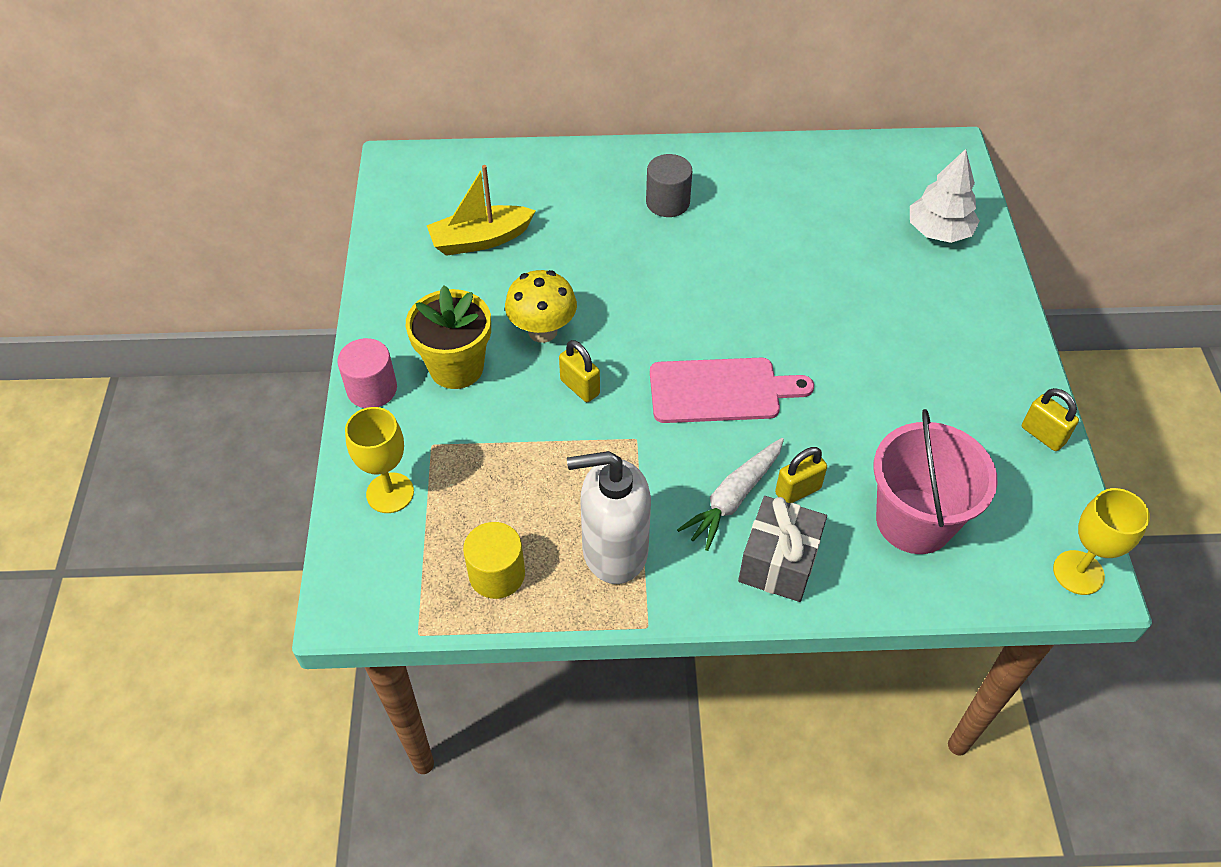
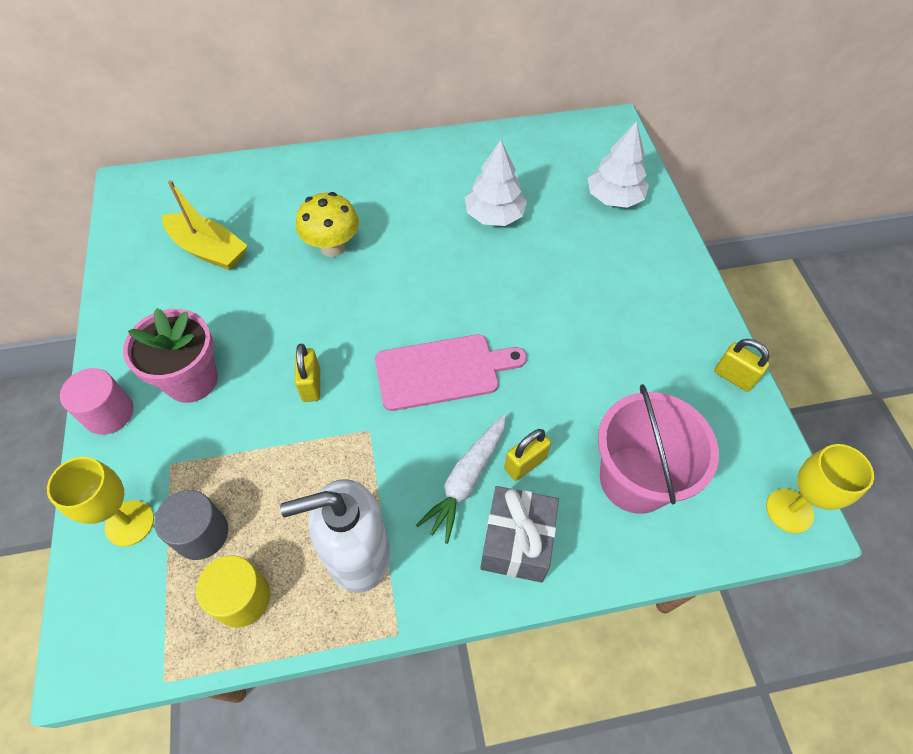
camera: 10 degrees left, 5 degrees up
(456, 368) = (191, 380): yellow flower pot -> pink flower pot
(480, 240) = (209, 250): yellow boat -> yellow boat turned 120 degrees counterclockwise
(542, 331) = (272, 333): yellow mushroom -> yellow mushroom (332, 247)
(580, 387) = (311, 385): yellow padlock -> yellow padlock turned 45 degrees clockwise
(667, 202) = (377, 196): grey cylinder -> grey cylinder (201, 533)
(798, 236) = (494, 215): none -> white tree

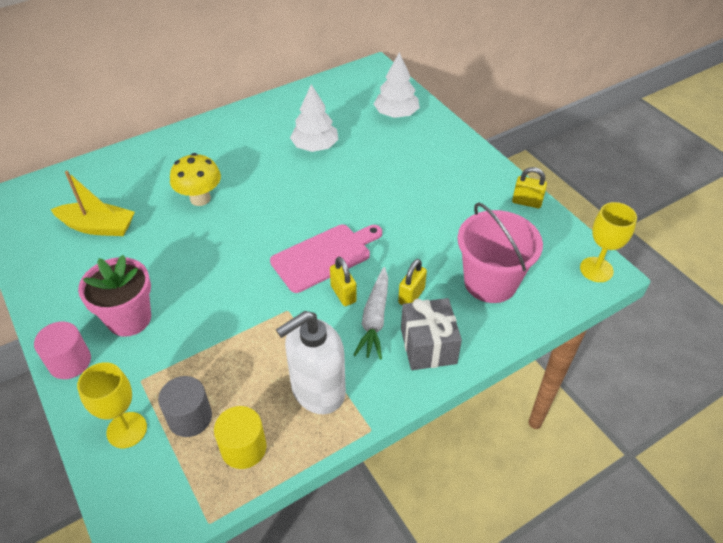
camera: 20 degrees left, 10 degrees down
(311, 385) = (228, 294): yellow padlock -> yellow padlock (343, 294)

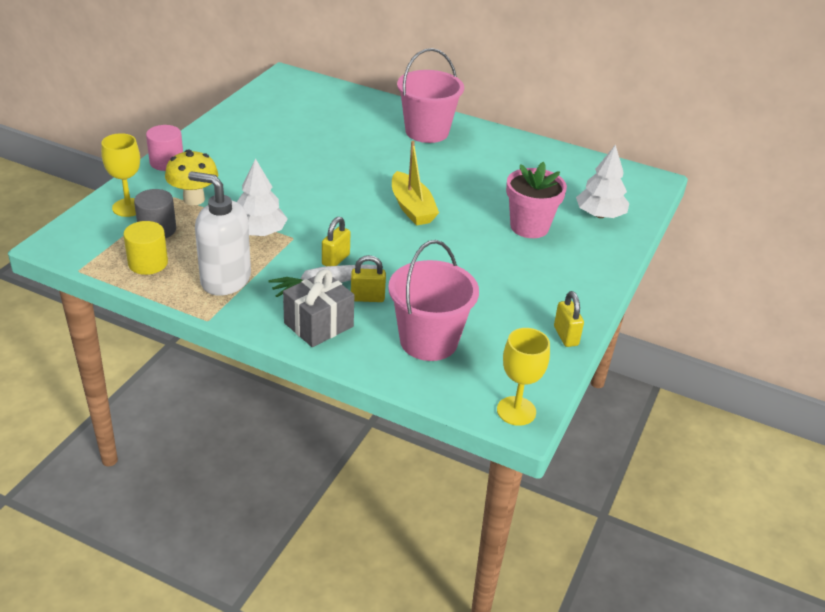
camera: 55 degrees right, 10 degrees down
(98, 227) = (297, 122): yellow boat -> yellow boat (412, 208)
(129, 319) = (223, 170): pink flower pot -> pink flower pot (529, 227)
(200, 150) = (427, 131): none -> pink bucket
(200, 199) = (371, 153): yellow mushroom -> yellow mushroom (194, 199)
(315, 146) = (498, 185): white tree -> white tree (259, 232)
(324, 256) = (369, 236): pink cutting board -> none

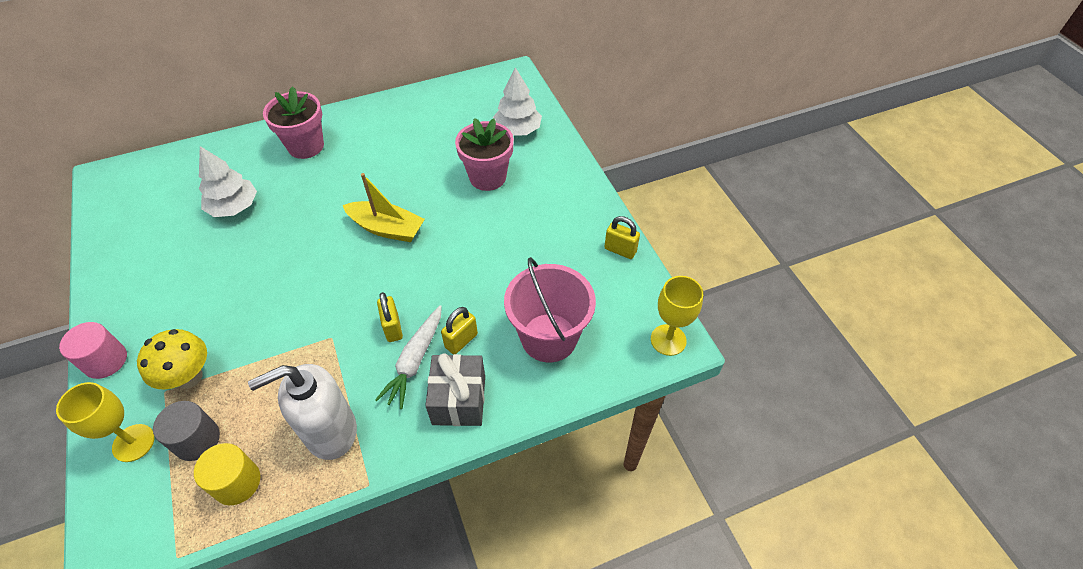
camera: 45 degrees left, 15 degrees up
(259, 232) = (296, 358): white tree -> white tree (234, 207)
(427, 131) = (306, 146): pink bucket -> pink flower pot

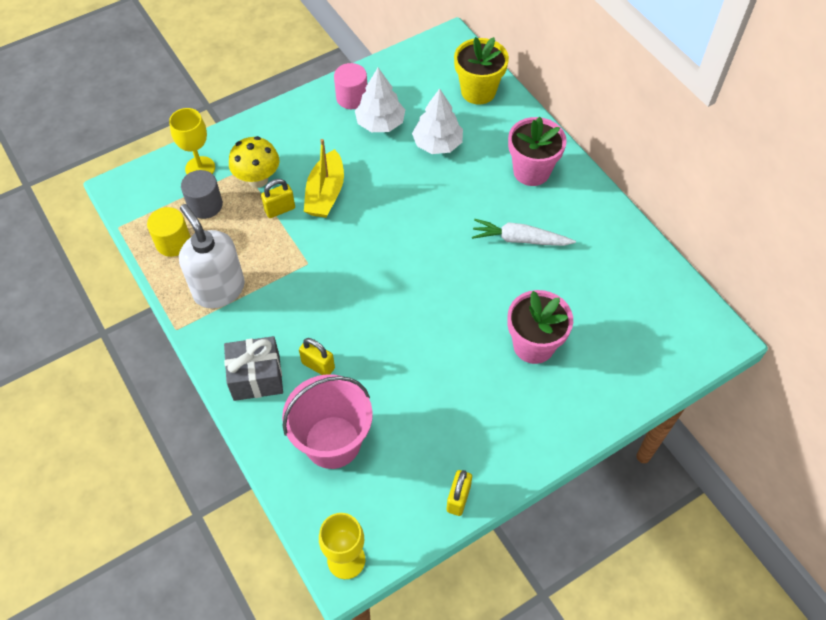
camera: 80 degrees right, 5 degrees up
(105, 360) = (266, 123): pink cylinder -> pink cylinder (352, 98)
(187, 166) = (478, 91): none -> yellow flower pot
(387, 228) = (439, 271): yellow boat -> yellow boat (325, 193)
(393, 328) = (324, 307): yellow padlock -> yellow padlock (280, 209)
(415, 361) = (292, 333): white carrot -> white carrot (519, 239)
(517, 130) = (620, 361): white tree -> white tree (380, 123)

